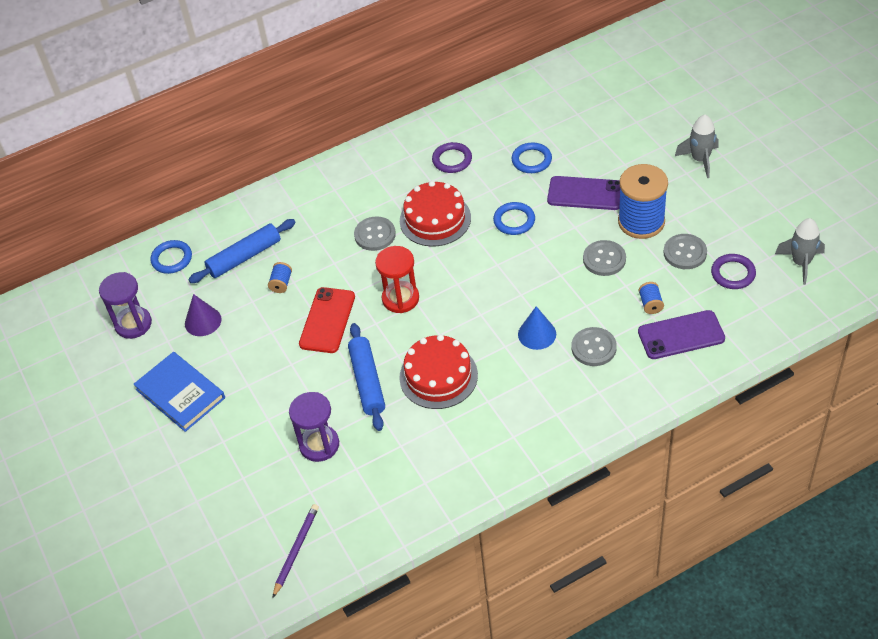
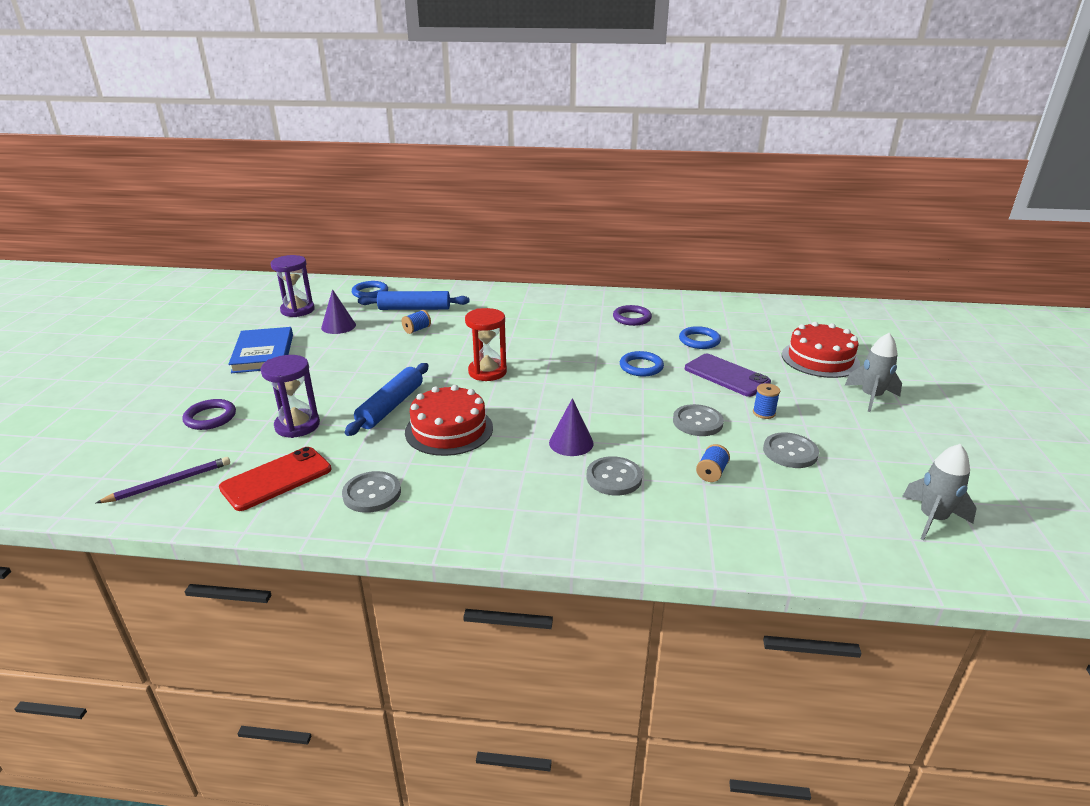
camera: 30 degrees right, 20 degrees down
(327, 320) = (417, 360): red phone -> red phone (276, 479)
(375, 235) = (519, 332): grey button -> grey button (372, 493)
(435, 219) = (576, 342): red cake -> red cake (820, 359)
(537, 334) = (571, 443): blue cone -> purple cone
(641, 222) = (764, 413): blue spool -> blue spool, size x0.41
(681, 335) = (720, 512): purple phone -> none
(733, 273) = (833, 491): purple ring -> purple ring (210, 417)

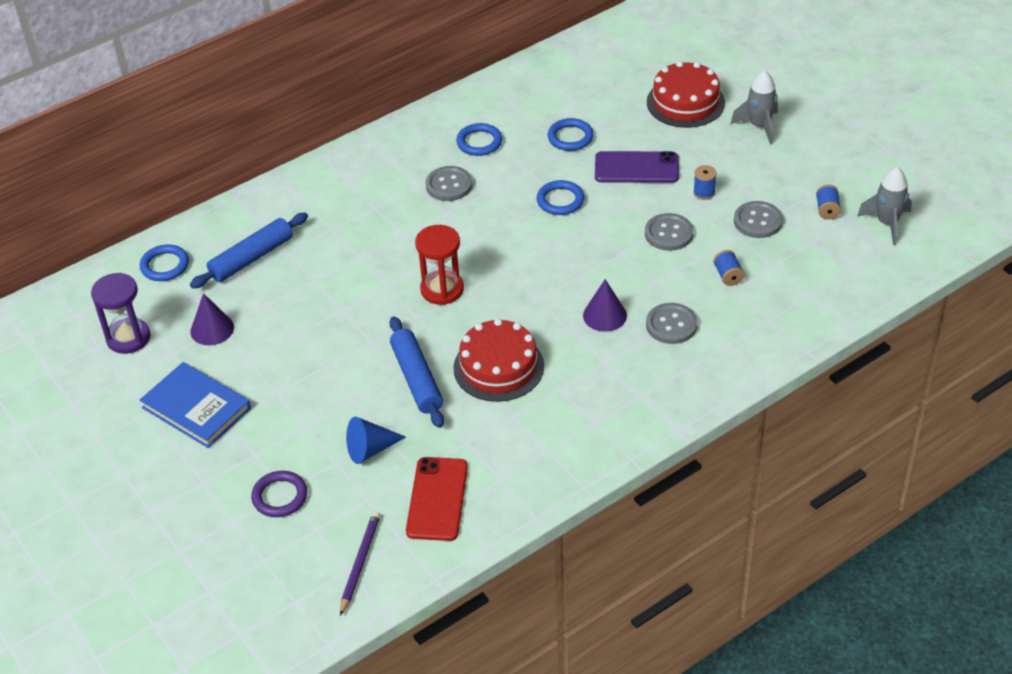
camera: 40 degrees left, 15 degrees up
(297, 425) = (370, 449): purple hourglass -> blue cone
(372, 493) = (527, 457): grey button -> grey button (449, 185)
(417, 329) = (299, 283): blue spool -> blue spool (827, 210)
(632, 318) = (479, 142): purple ring -> blue ring

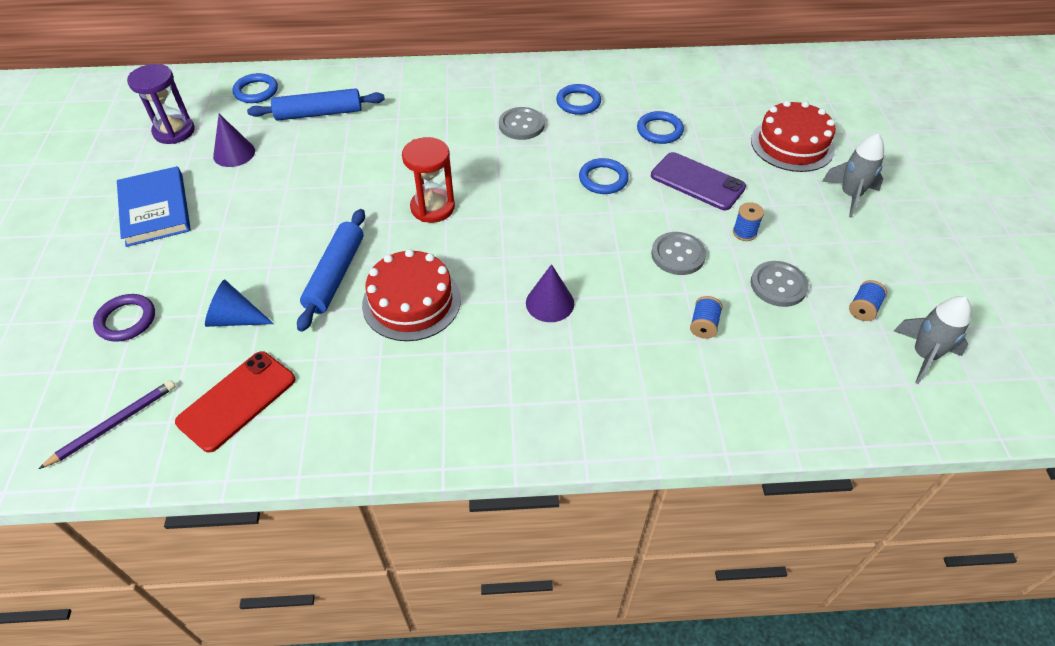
camera: 30 degrees right, 5 degrees up
(671, 325) = (605, 346): grey button -> none

